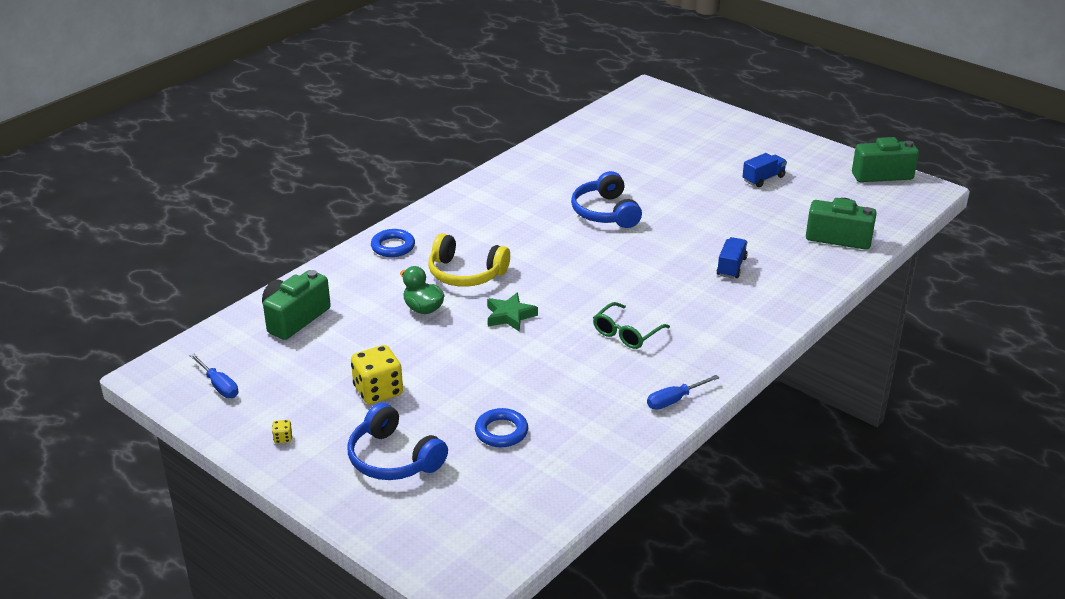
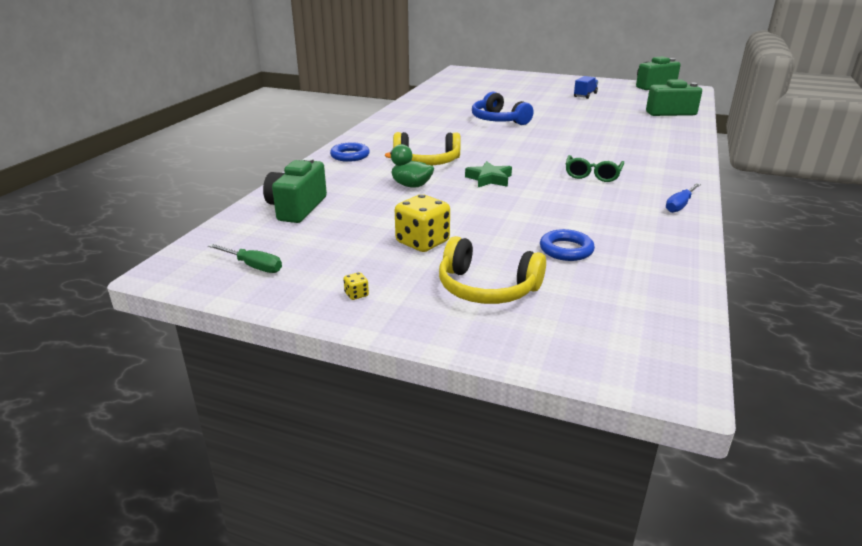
camera: 20 degrees left, 5 degrees down
(219, 386) = (253, 266): blue screwdriver -> green screwdriver
(393, 458) = (487, 288): blue headphones -> yellow headphones
(731, 267) = (620, 133): blue truck -> none

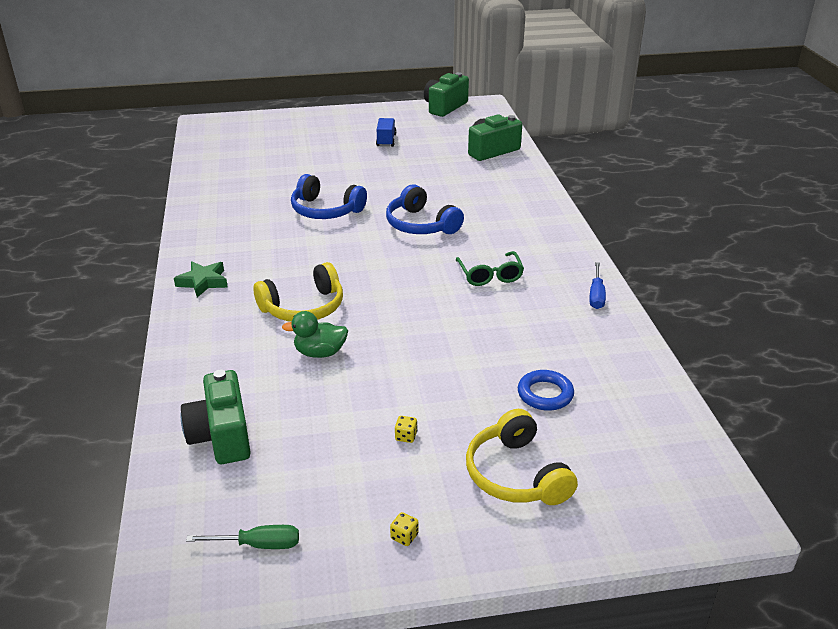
camera: 30 degrees left, 5 degrees up
(350, 155) = (203, 325): blue ring -> none
(422, 242) = (406, 436): yellow dice -> yellow dice, size x0.41
(487, 288) = (516, 474): yellow headphones -> yellow headphones turned 75 degrees clockwise
(489, 179) = (394, 315): green star -> green star (203, 282)
(564, 139) = (421, 225): none -> blue headphones

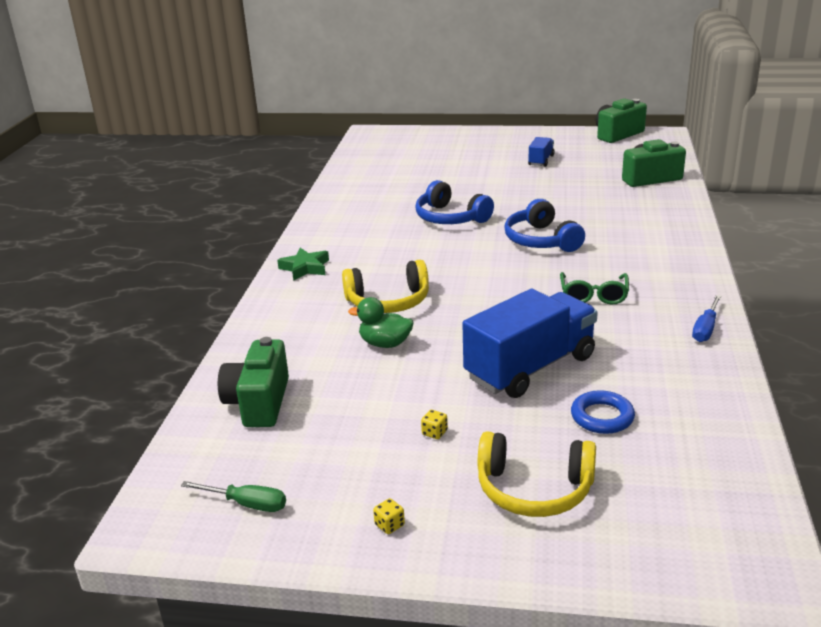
camera: 20 degrees right, 5 degrees down
(464, 356) = (530, 368): none -> blue truck
(516, 474) = (534, 489): yellow headphones -> yellow headphones turned 75 degrees counterclockwise

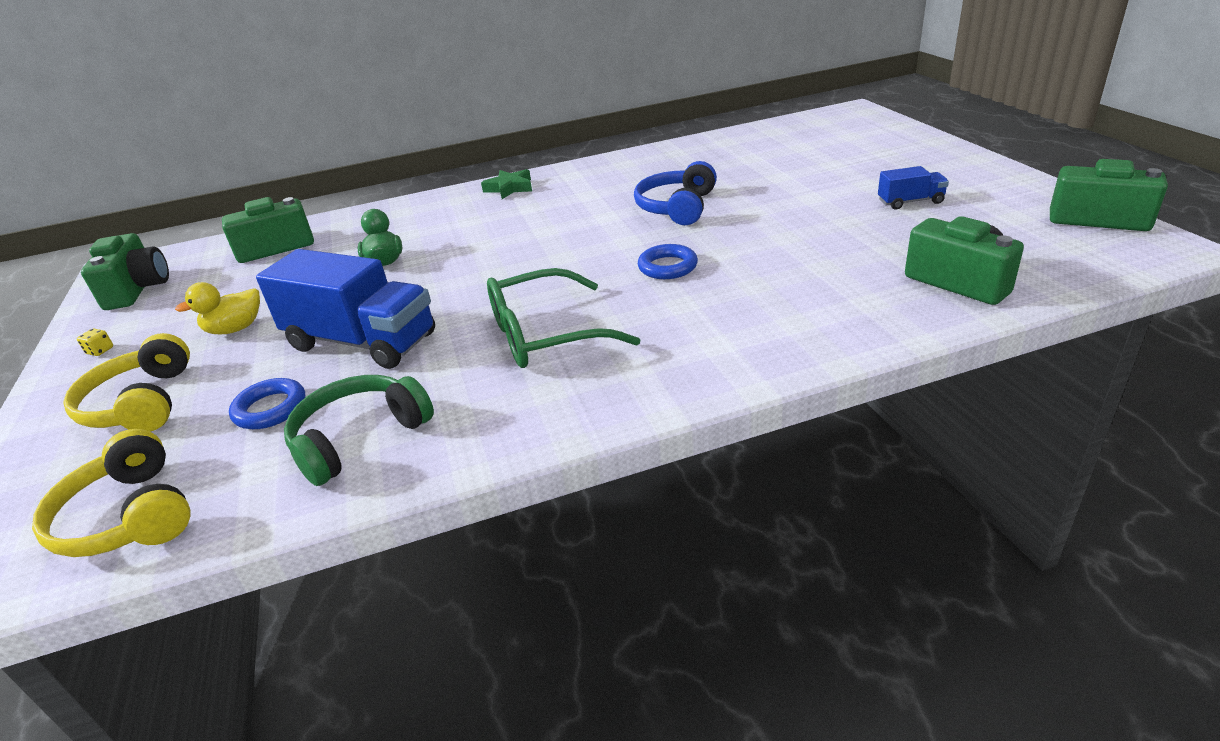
camera: 65 degrees right, 5 degrees up
(247, 504) = (138, 289): green screwdriver -> green camera
(388, 301) = (466, 238): yellow headphones -> yellow headphones (129, 516)
(434, 433) = (235, 329): yellow dice -> yellow duck
(541, 240) = (667, 267): blue headphones -> blue ring
(593, 295) = (547, 334): green glasses -> green glasses, size x1.60
(673, 380) = (359, 438): none -> green headphones
(705, 329) = (500, 435): blue screwdriver -> none

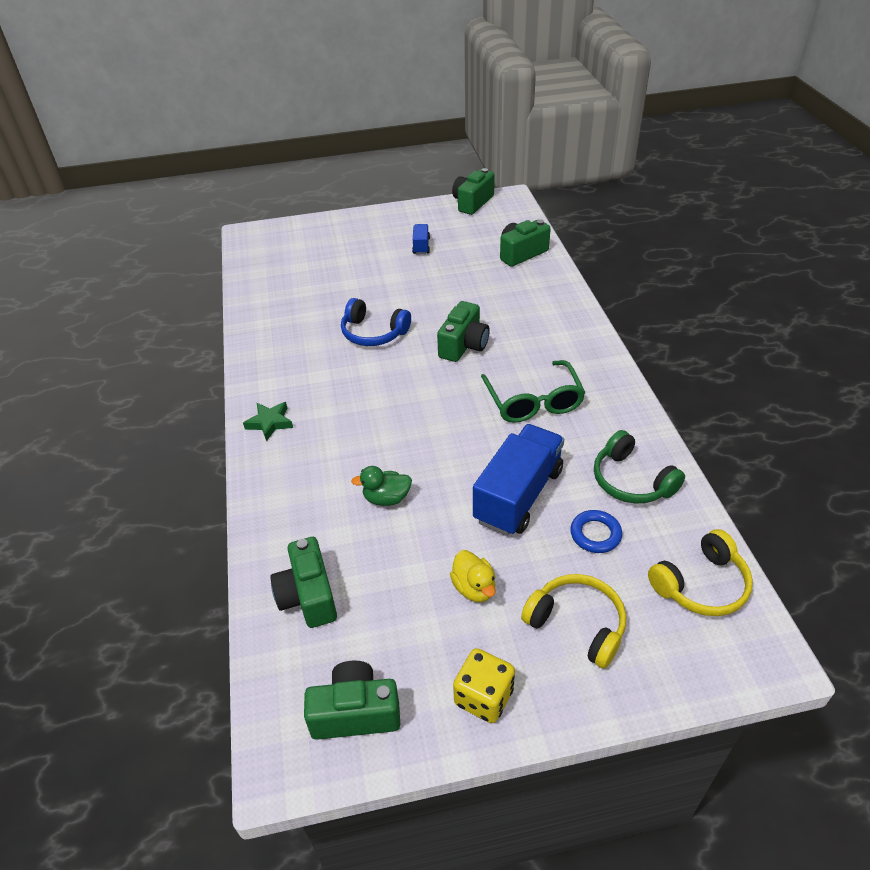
camera: 85 degrees left, 10 degrees up
(100, 351) = (483, 697): yellow dice -> yellow dice, size x2.44
(141, 403) = (577, 624): yellow headphones -> yellow headphones turned 135 degrees counterclockwise
(667, 267) = (464, 345): blue ring -> green camera

